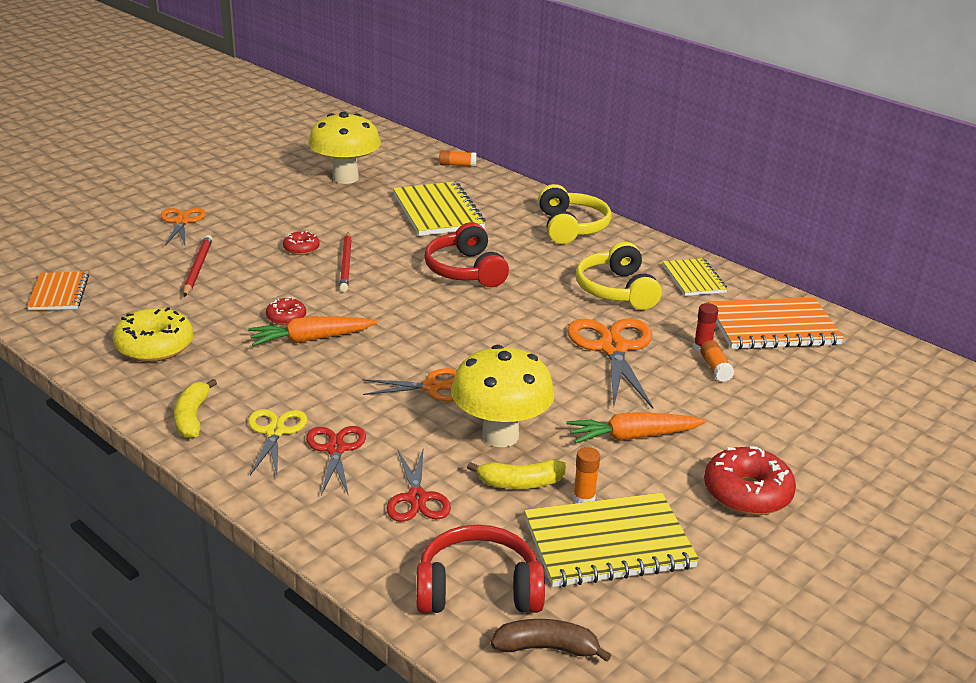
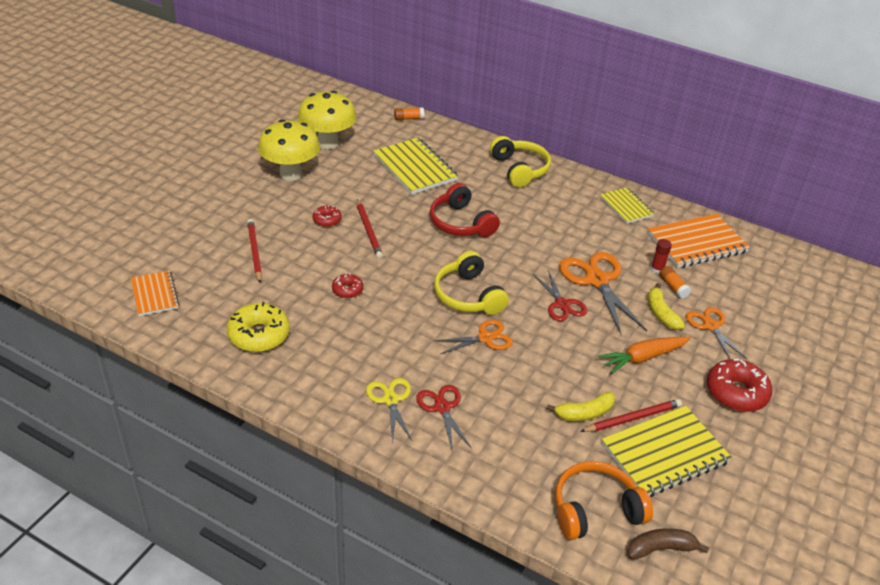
camera: 15 degrees left, 10 degrees up
(182, 221) = (218, 206): orange scissors -> orange scissors (710, 326)
(192, 417) = (322, 398): yellow banana -> yellow banana (661, 313)
(311, 339) = (376, 308): orange carrot -> none
(417, 498) = (519, 440): red scissors -> red scissors (562, 304)
(478, 588) = (595, 509): red headphones -> orange headphones
(500, 436) = (552, 374): yellow mushroom -> yellow mushroom (291, 174)
(584, 498) = (632, 418): orange glue stick -> red pencil
(616, 290) = (577, 226): yellow headphones -> yellow headphones (468, 295)

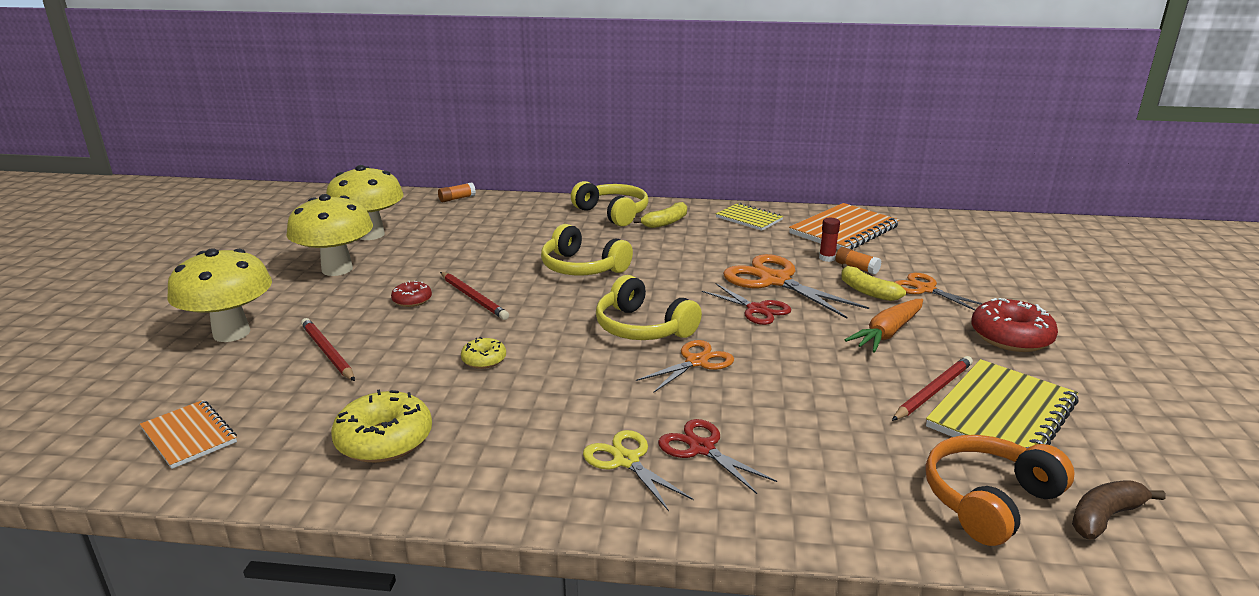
camera: 20 degrees left, 15 degrees down
(203, 216) = (231, 333): none -> yellow mushroom
(347, 290) = (484, 360): red donut -> yellow donut
(414, 168) = (492, 234): yellow notebook -> none
(460, 223) = (582, 268): red headphones -> yellow headphones
(584, 413) = (876, 402): yellow banana -> yellow banana (665, 222)

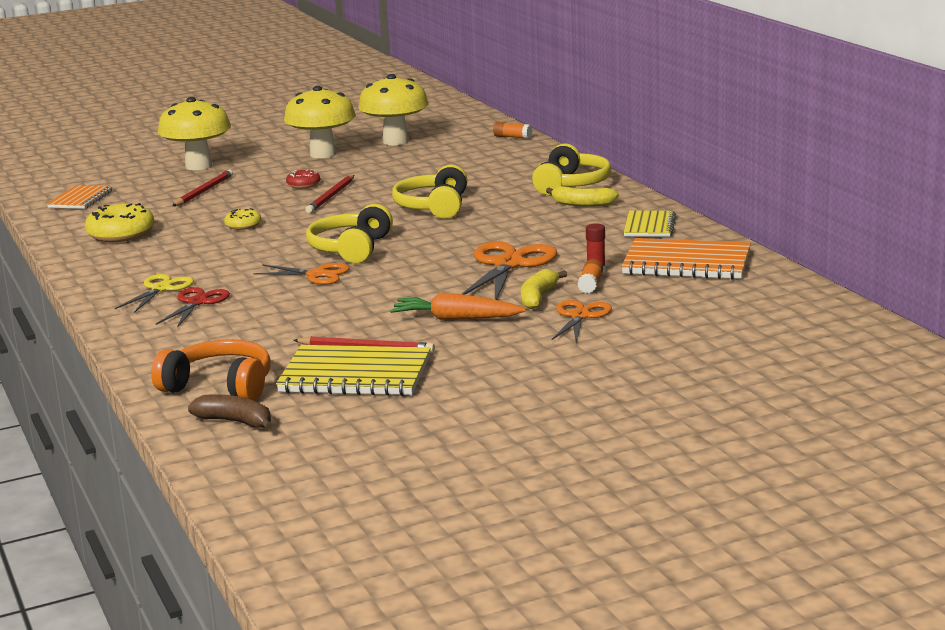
camera: 60 degrees right, 5 degrees down
(757, 309) = (437, 271): red scissors -> none
(1010, 337) = (516, 361): red donut -> none

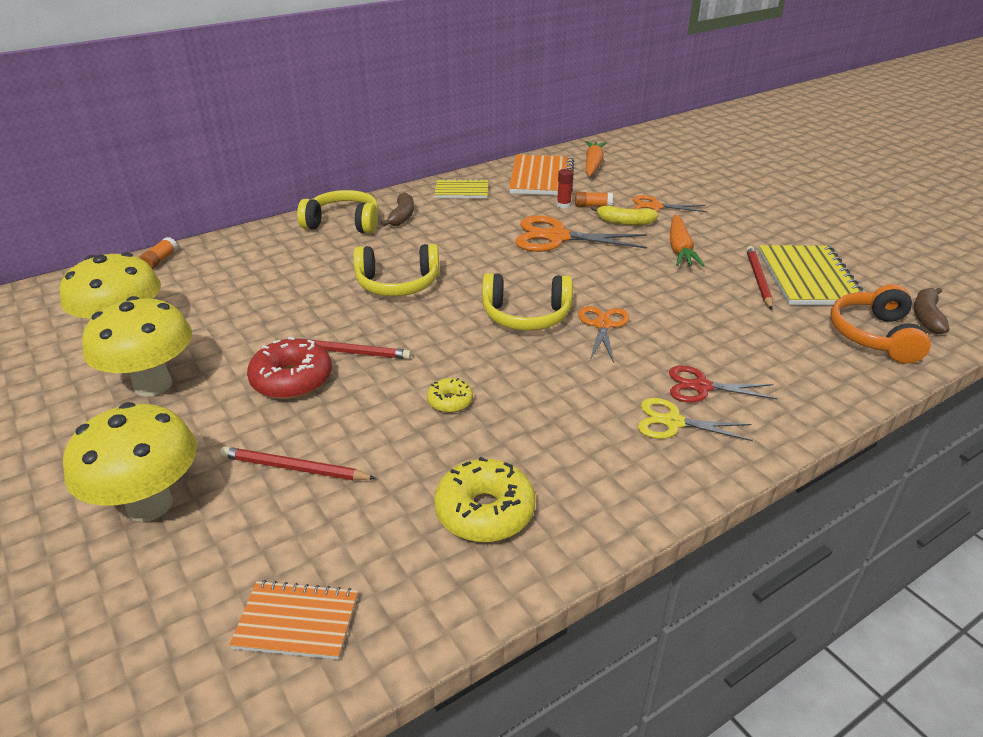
camera: 100 degrees left, 15 degrees up
(303, 185) = (292, 380): red donut -> red donut, size x1.85
(582, 204) = (402, 216): yellow banana -> brown banana
(734, 292) = (593, 165): none -> orange carrot

